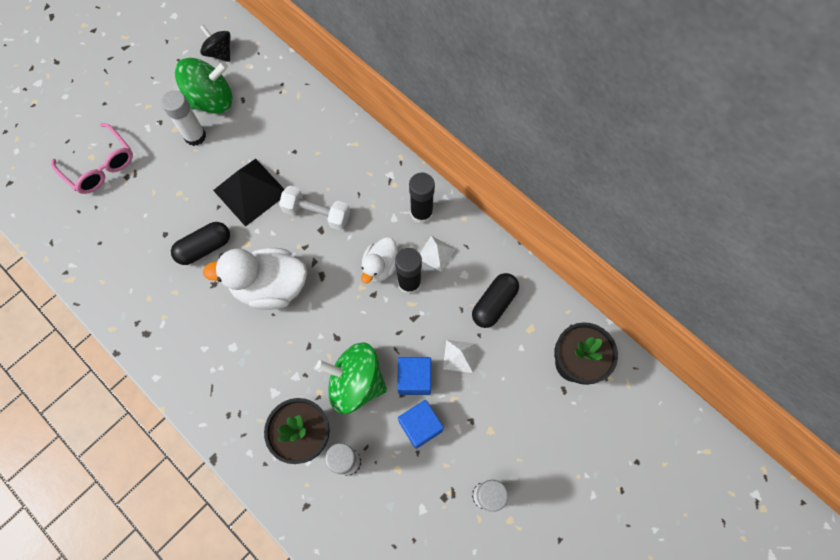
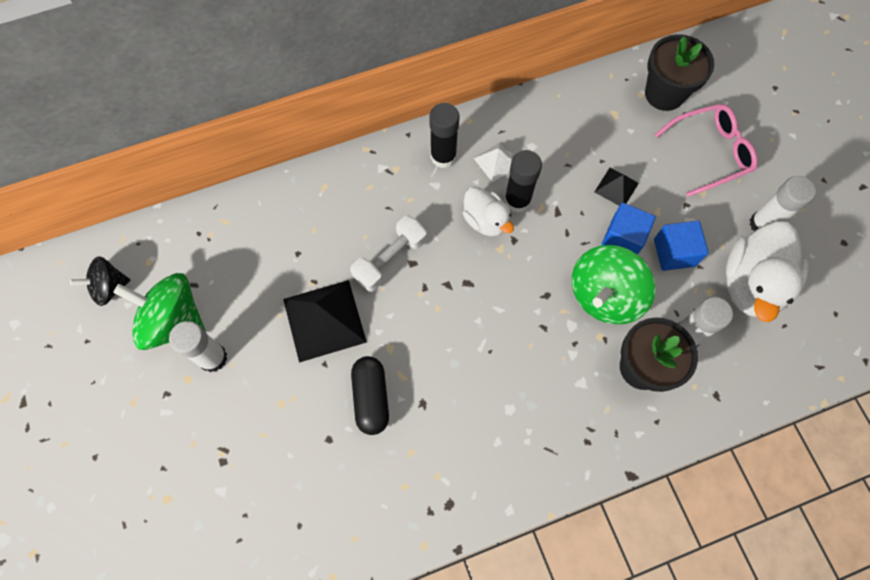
camera: 65 degrees left, 0 degrees up
(100, 166) = (188, 491): pink glasses -> pink glasses (710, 152)
(212, 101) = (173, 321): green spinning top -> green spinning top turned 75 degrees counterclockwise
(270, 286) = (455, 341): white duck -> white duck (751, 284)
(459, 356) = (616, 187): white pyramid -> black pyramid
(494, 304) = (575, 134): black capsule -> none

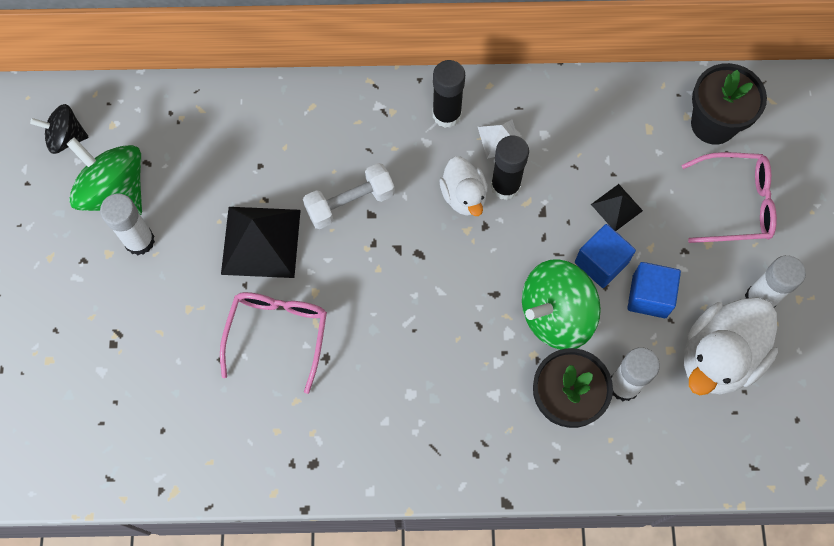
camera: 20 degrees right, 0 degrees up
(371, 398) = (277, 334): black capsule -> pink glasses

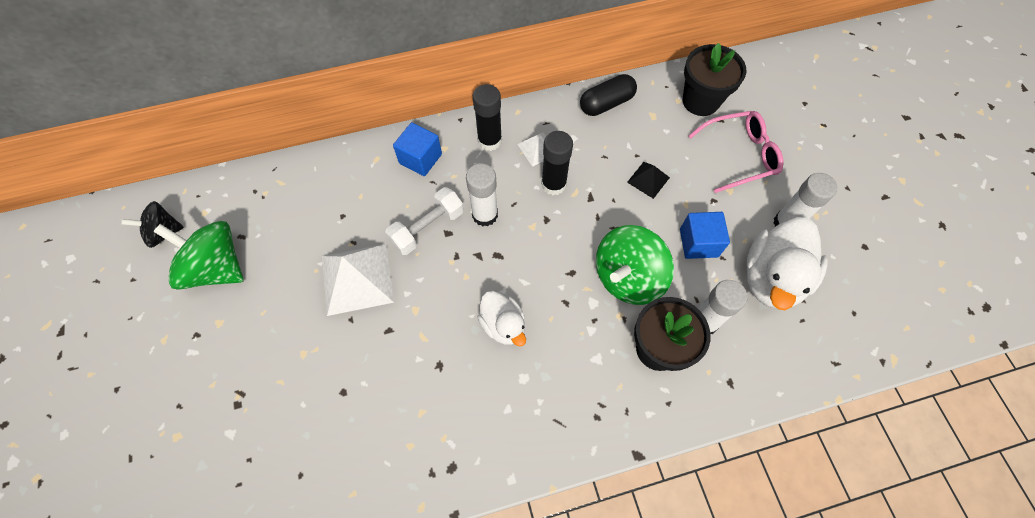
camera: 15 degrees left, 5 degrees down
(139, 241) = (246, 304): white glue stick -> white glue stick (485, 215)
(261, 242) = (357, 278): black pyramid -> white pyramid
(277, 334) = (390, 355): pink glasses -> none
(464, 196) = (522, 200): white duck -> white duck (503, 325)
(598, 100) = (606, 103): none -> black capsule
(601, 263) = (650, 226): blue cube -> blue cube (420, 159)

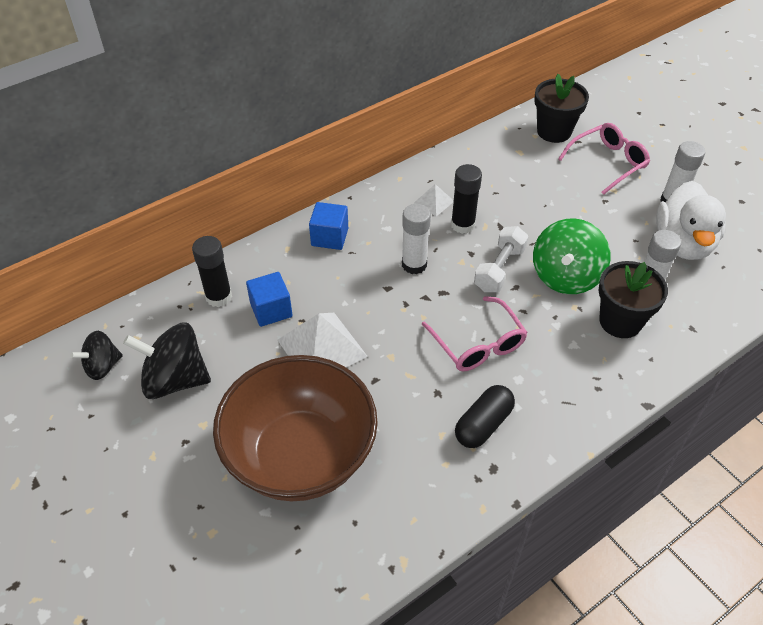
camera: 20 degrees left, 15 degrees down
(216, 267) = (175, 379): green spinning top -> black spinning top
(286, 387) = (301, 455): none -> brown bowl
(427, 228) = (367, 289): white dumbbell -> white dumbbell (499, 269)
(489, 140) = (386, 206): black glue stick -> black glue stick (219, 297)
(503, 325) = (478, 344): white duck -> pink glasses
(606, 103) = (475, 153): black capsule -> black capsule (483, 424)
(648, 179) = (542, 200): black pyramid -> none
(698, 243) = (610, 235): blue cube -> blue cube (271, 310)

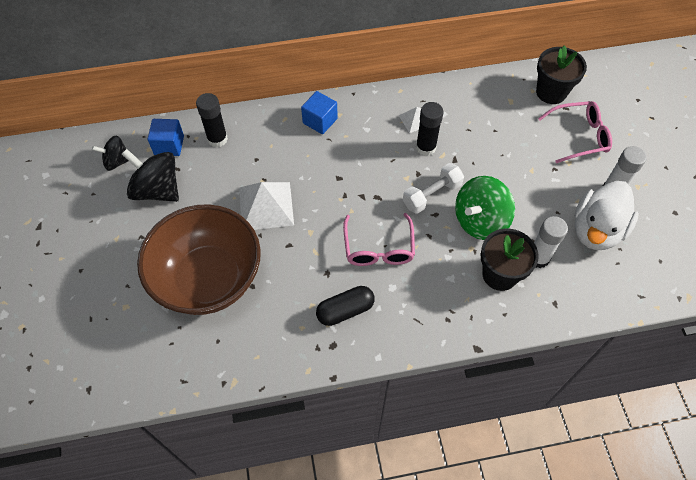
camera: 25 degrees right, 10 degrees up
(271, 310) = (247, 163): blue cube -> blue cube (169, 145)
(414, 264) = (369, 166): white glue stick -> none

